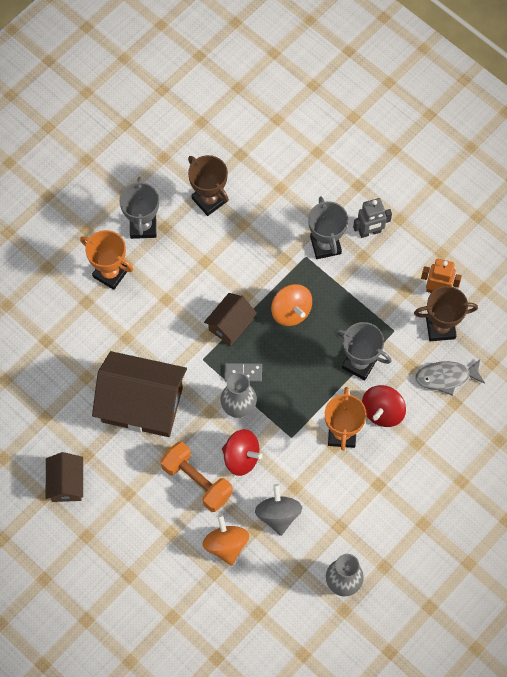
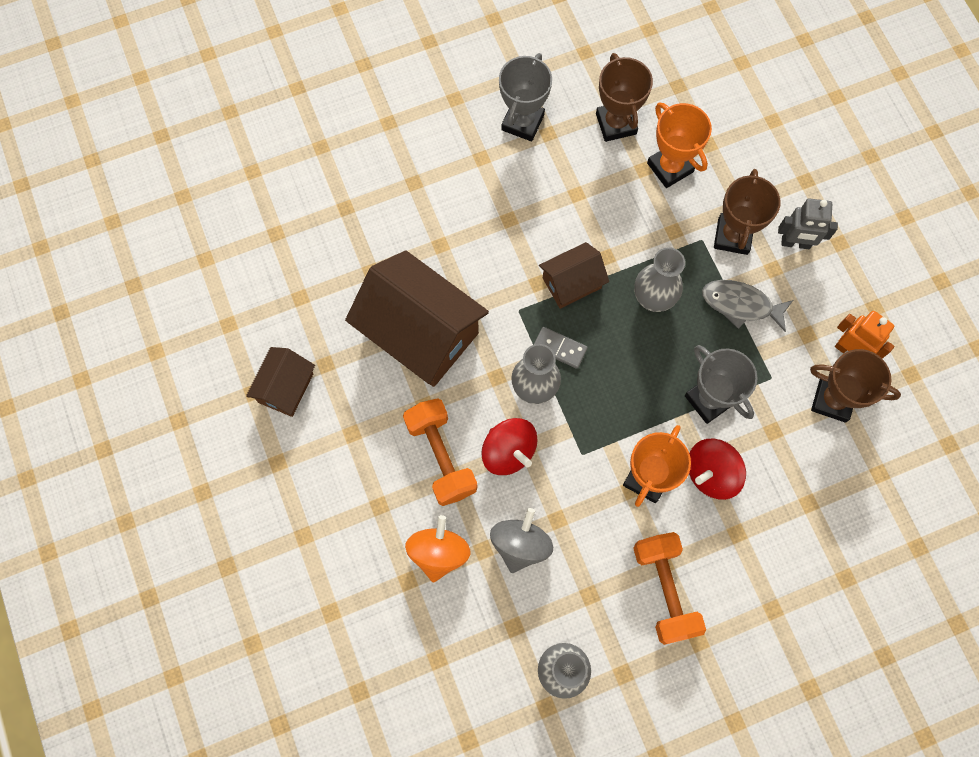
camera: 25 degrees right, 5 degrees up
(110, 273) = (458, 161): orange trophy -> orange trophy (670, 167)
(291, 311) = (653, 299): orange spinning top -> grey vase
(325, 245) = (732, 236): grey trophy -> brown trophy
(386, 501) = (664, 590): none -> orange dumbbell
(446, 377) = (812, 466): grey fish -> grey fish (740, 304)

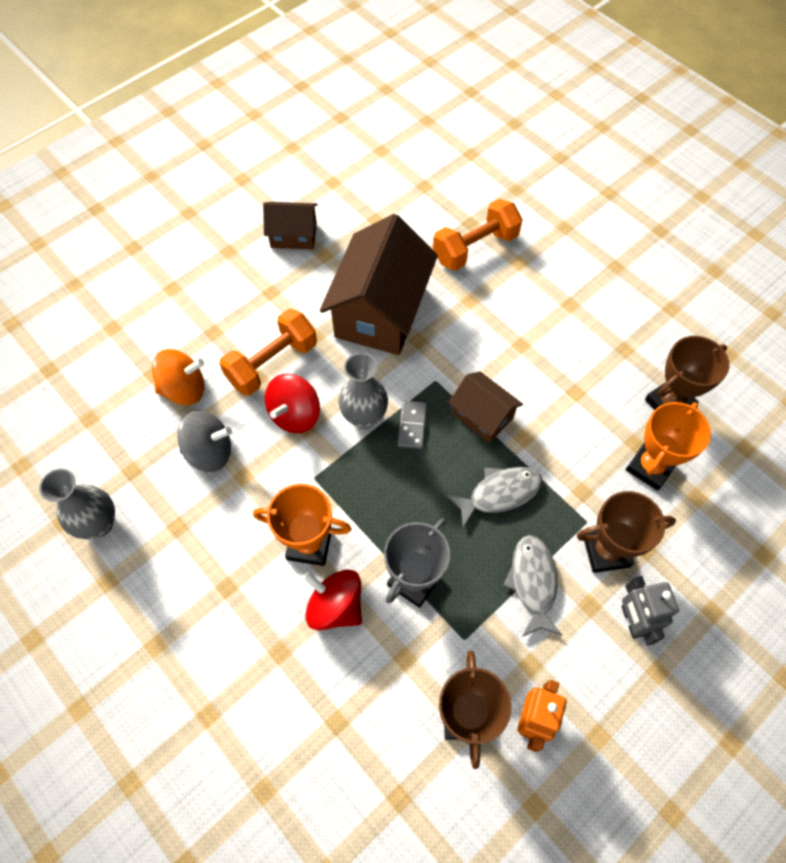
camera: 70 degrees right, 10 degrees down
(522, 122) = (624, 325): grey trophy -> none
(653, 299) = (500, 494): grey vase -> grey fish
(664, 590) = (200, 595): orange dumbbell -> orange dumbbell (475, 248)

